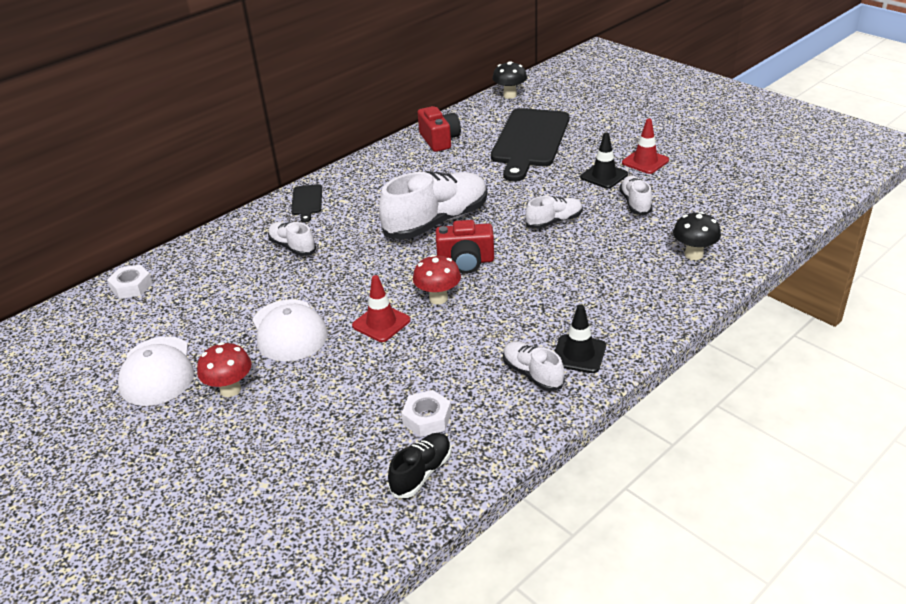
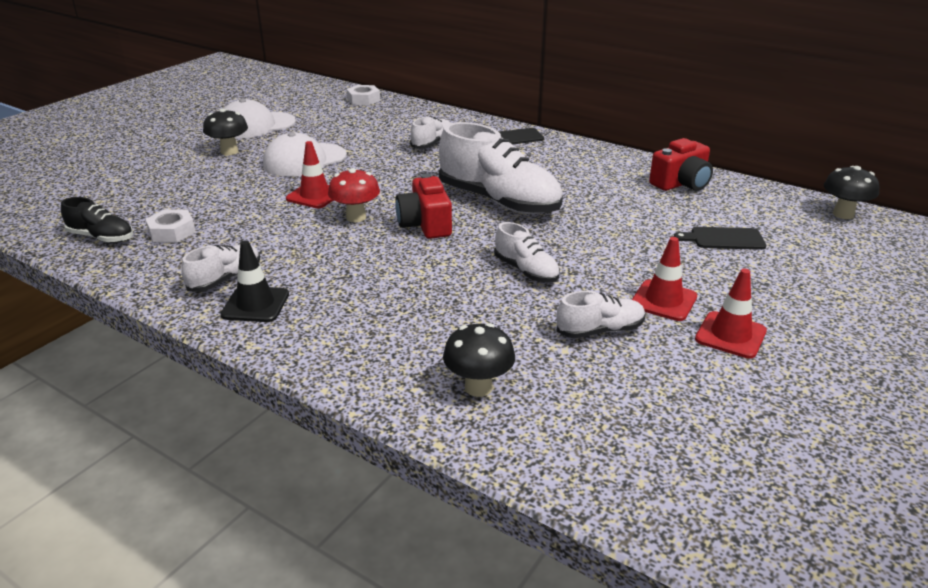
camera: 75 degrees right, 5 degrees down
(230, 389) = (229, 152): red mushroom -> black mushroom
(530, 141) = (724, 239): black cutting board -> black cutting board, size x0.44
(604, 176) = (663, 301): black traffic cone -> red traffic cone

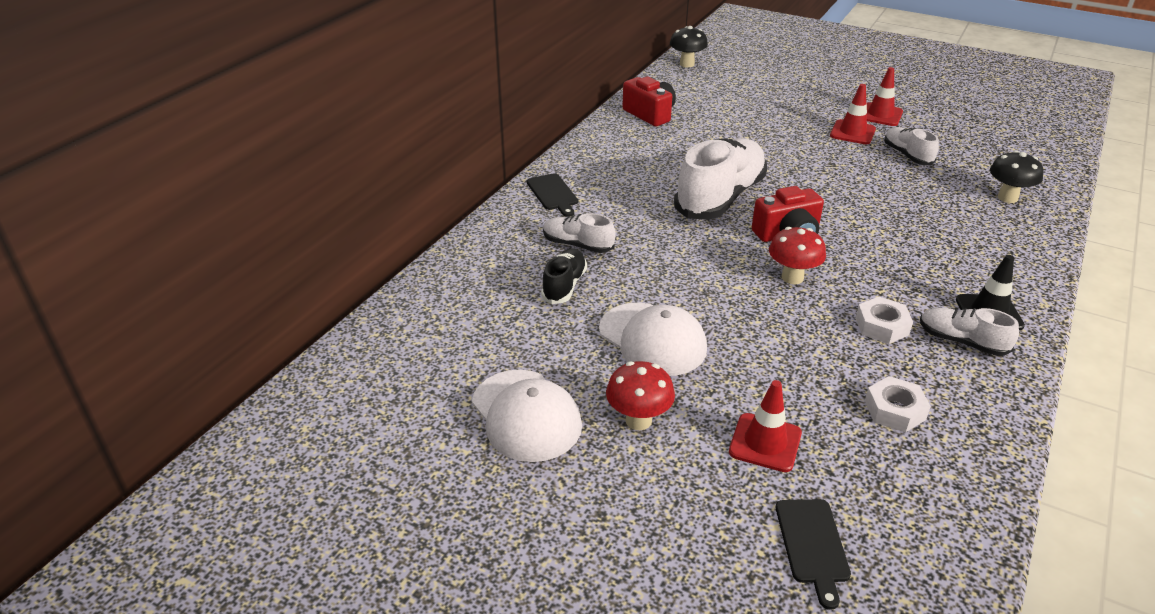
camera: 95 degrees left, 5 degrees up
(101, 237) = (942, 473): black shoe -> black shoe (564, 286)
(229, 152) = (638, 420): black mushroom -> red mushroom
(315, 195) = (752, 314): red traffic cone -> red traffic cone (765, 442)
(363, 100) = (409, 318): white nut -> white nut (882, 326)
(526, 271) = (843, 182): white shoe -> none
(724, 239) = (747, 106): black cutting board -> black cutting board (812, 545)

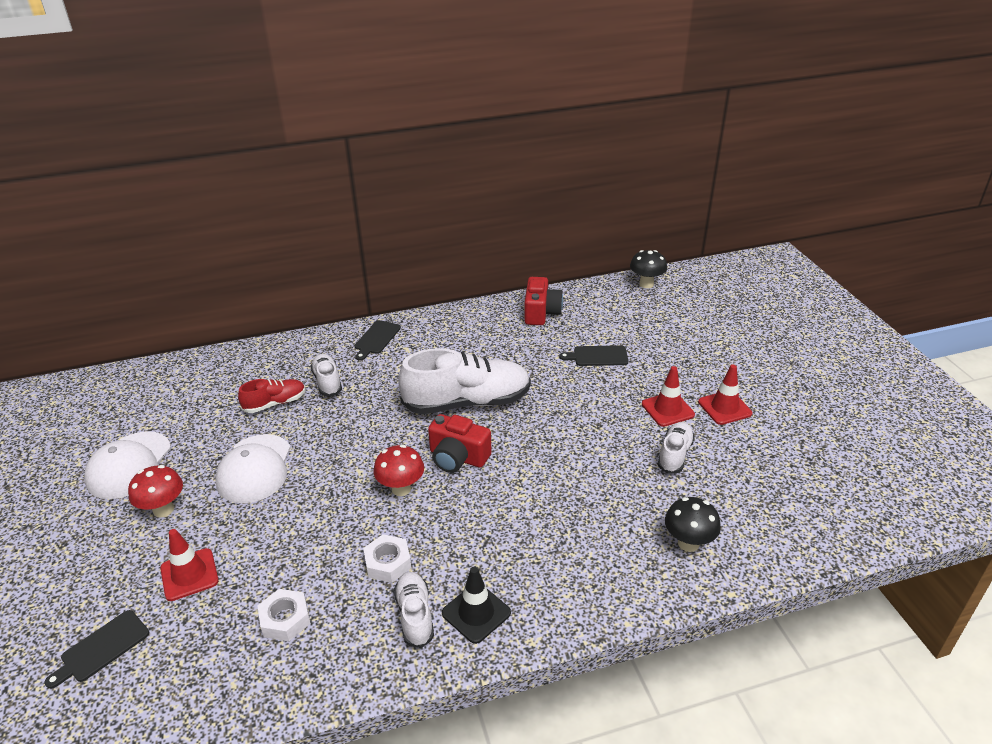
camera: 45 degrees right, 0 degrees up
(564, 286) = (275, 403): black shoe -> red shoe
(747, 123) = (597, 356): none -> black cutting board

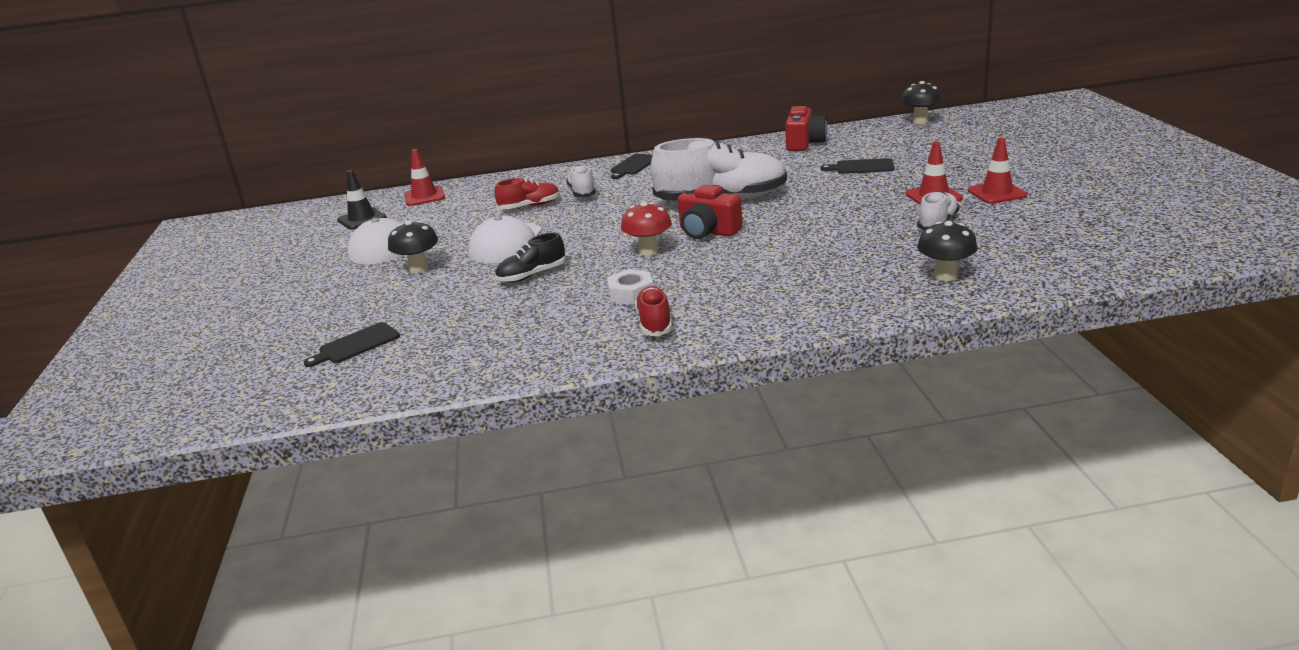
camera: 10 degrees right, 10 degrees down
(163, 509) = (419, 268): red mushroom -> black mushroom
(189, 574) = (439, 304): red traffic cone -> red traffic cone (424, 196)
(284, 526) = (532, 275): none -> black shoe
(285, 619) = (527, 327): white nut -> none
(415, 615) = (654, 323): white shoe -> red shoe
(476, 613) = (716, 320): black traffic cone -> black traffic cone (362, 219)

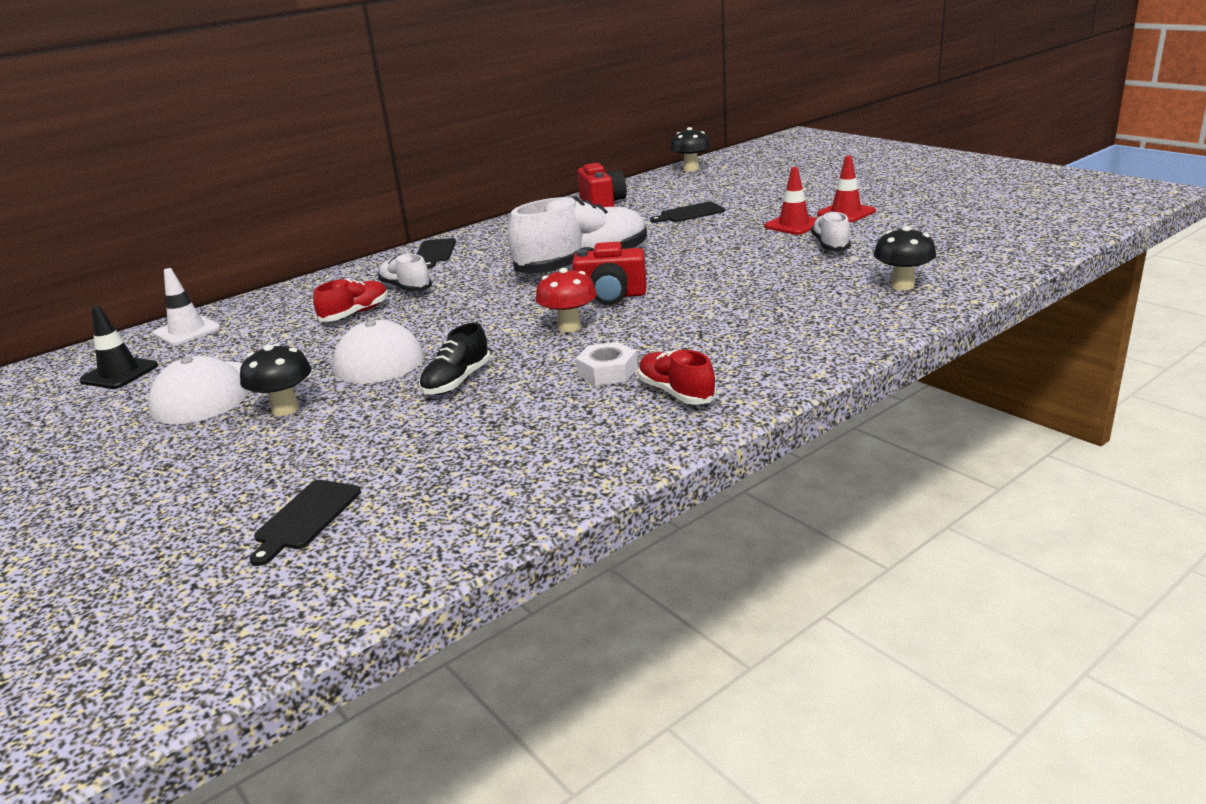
camera: 30 degrees left, 0 degrees up
(424, 196) = (187, 331): red traffic cone -> white traffic cone

